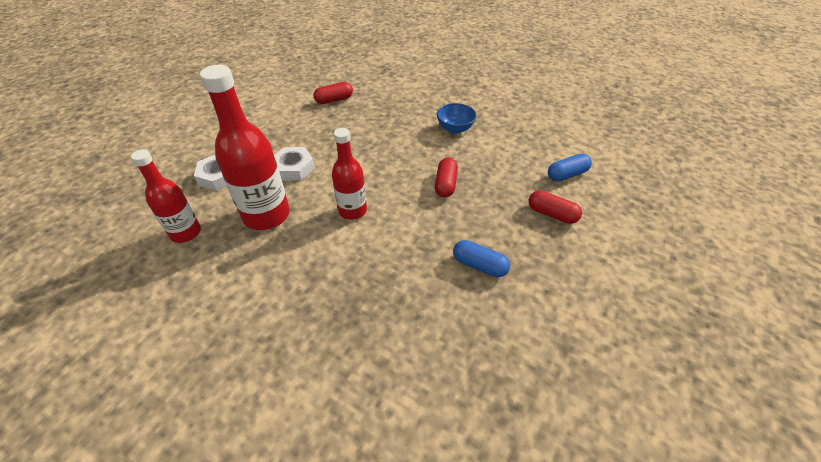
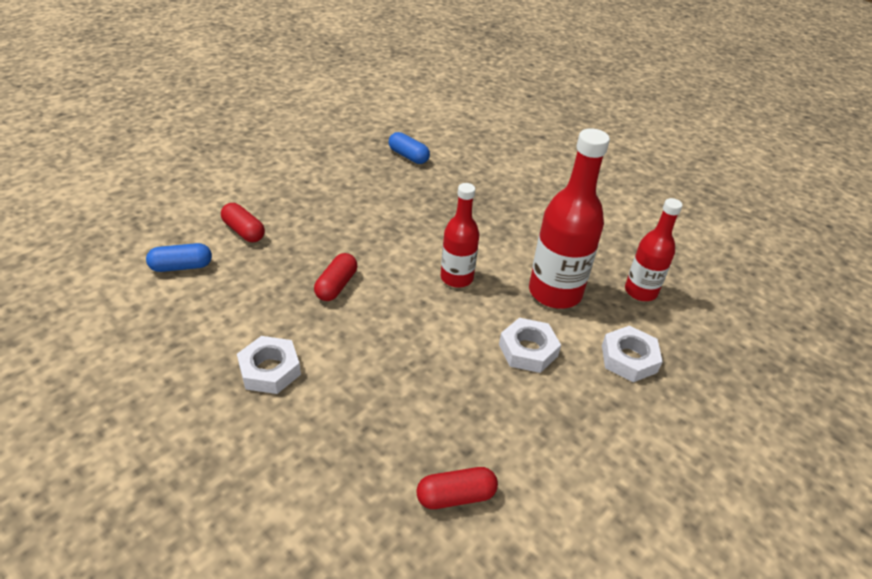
camera: 170 degrees left, 5 degrees down
(455, 129) = (270, 370): blue bowl -> white nut
(479, 265) = (349, 207): blue capsule -> blue capsule (408, 156)

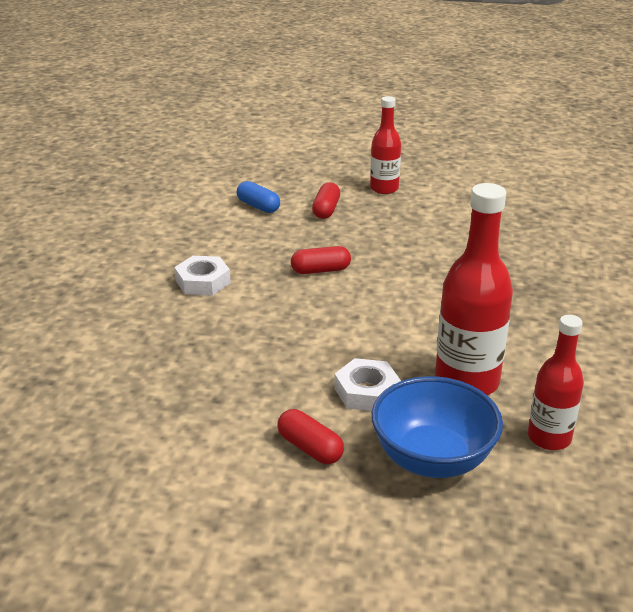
camera: 60 degrees right, 10 degrees down
(408, 156) = (538, 233): blue capsule -> none
(456, 278) = (408, 320): red bottle -> red bottle (384, 189)
(456, 496) = (167, 410): red capsule -> red capsule (310, 448)
(629, 359) = (432, 459): white nut -> blue bowl

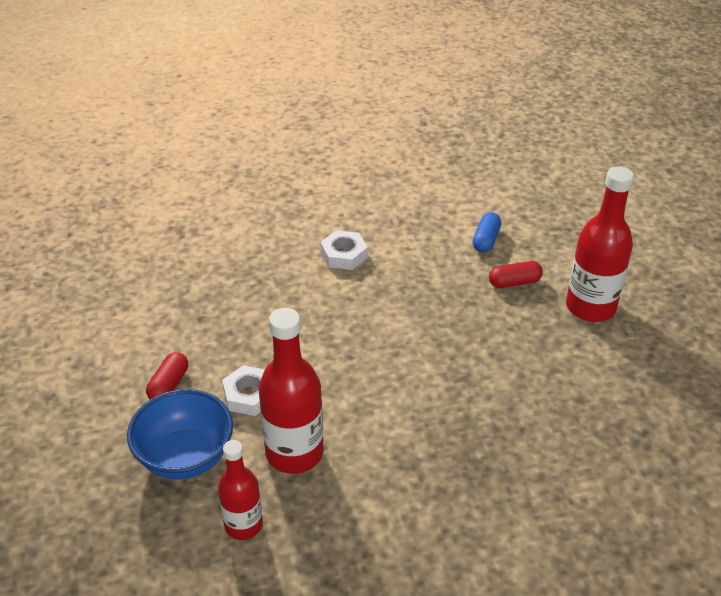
camera: 65 degrees right, 10 degrees up
(320, 270) = (406, 313): red capsule -> none
(384, 189) = (590, 307): red bottle -> red bottle, size x1.61

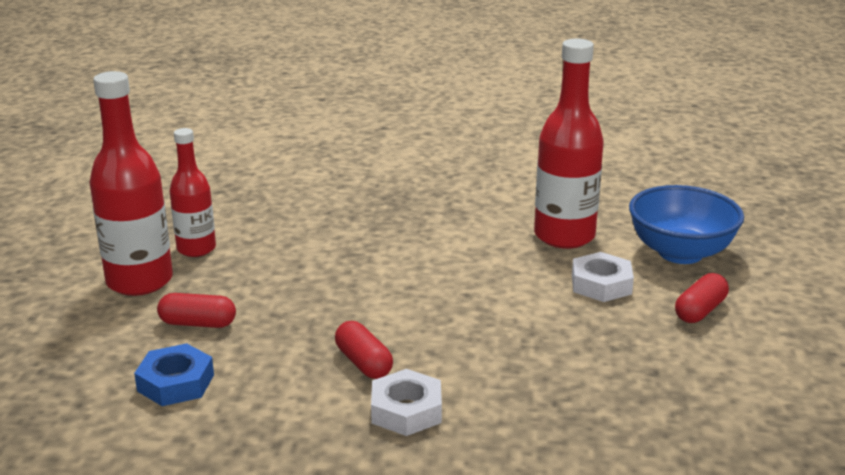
camera: 160 degrees left, 15 degrees down
(243, 525) = (626, 205): red bottle -> red bottle (196, 249)
(387, 279) = (364, 363): none -> red capsule
(486, 240) = (176, 383): blue capsule -> blue nut

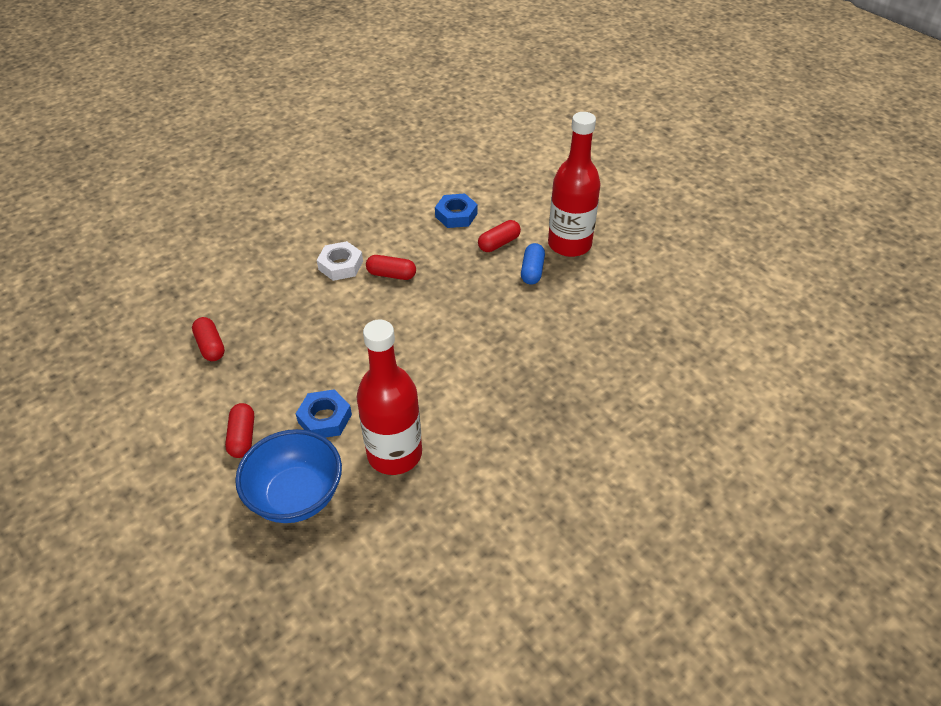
camera: 135 degrees right, 20 degrees up
(196, 249) = (585, 280): red bottle -> none
(222, 282) = (532, 271): none -> blue capsule
(601, 284) = (325, 418): white nut -> blue nut
(674, 410) = (210, 346): none -> red capsule

